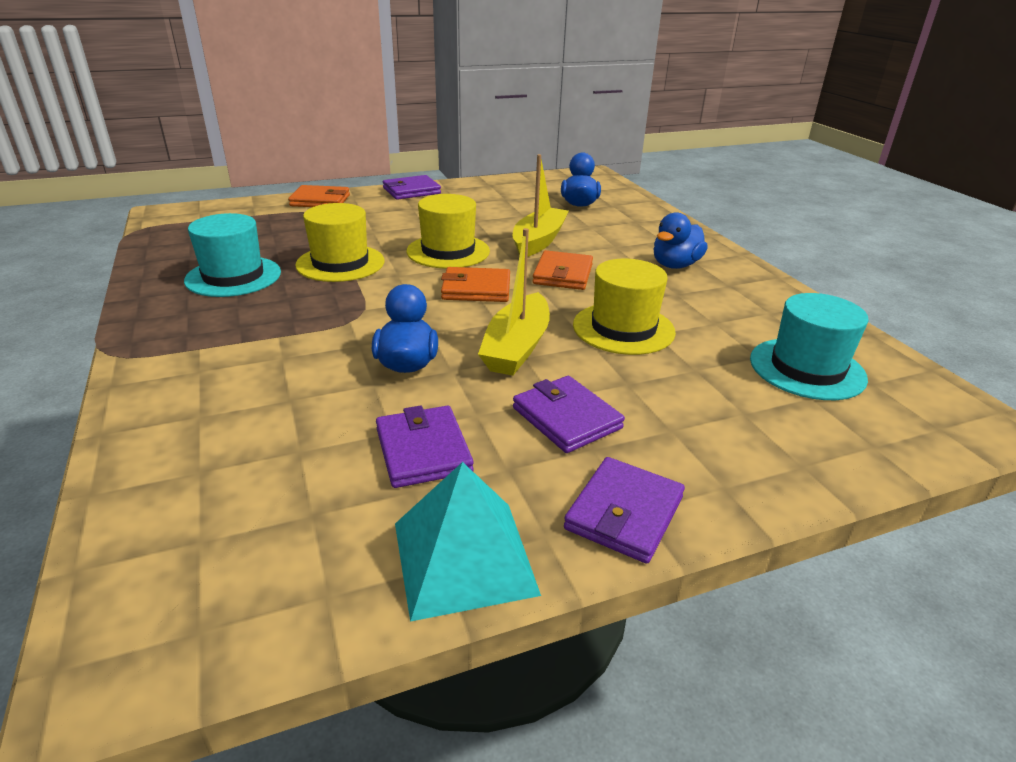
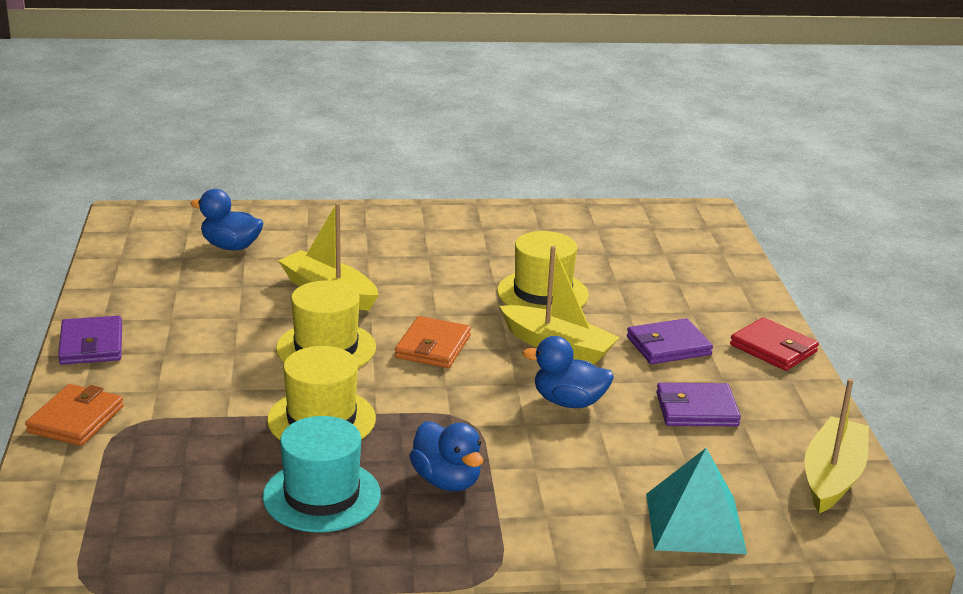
camera: 75 degrees left, 5 degrees down
(279, 593) = (832, 476): none -> yellow boat
(464, 558) = (807, 409): turquoise pyramid -> turquoise pyramid (695, 523)
(563, 274) = (421, 296): orange wallet -> none
(624, 513) = (773, 348): purple wallet -> red wallet
(675, 265) = (429, 239): blue duck -> blue duck (447, 481)
(807, 368) = (628, 242): turquoise hat -> none

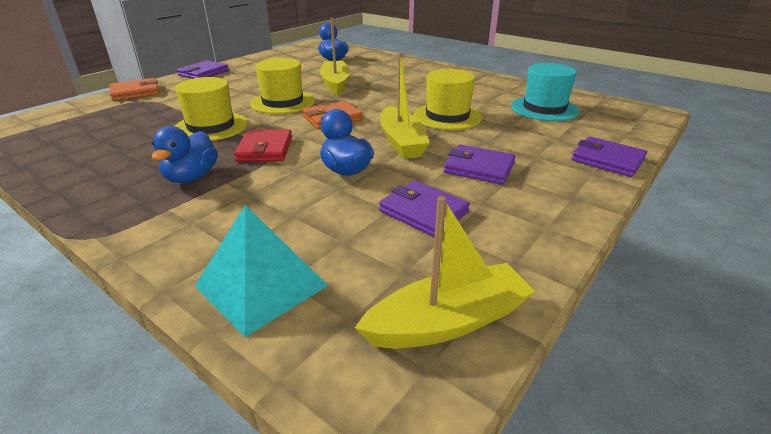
camera: 45 degrees right, 5 degrees up
(321, 496) = (129, 156): turquoise hat -> turquoise hat (544, 108)
(745, 291) = (607, 160): none -> purple wallet
(773, 348) = (568, 201): red wallet -> red wallet (265, 149)

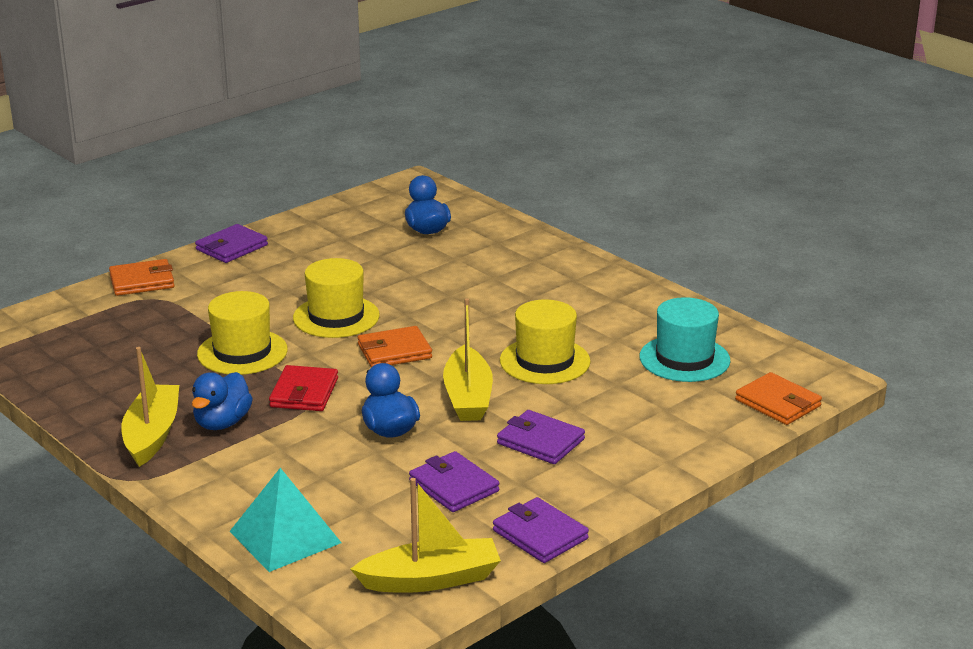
camera: 10 degrees right, 5 degrees down
(335, 84) = (416, 286): yellow boat -> yellow boat (152, 434)
(607, 160) = (699, 445): purple wallet -> purple wallet (540, 535)
(635, 128) = (778, 403): none -> orange wallet

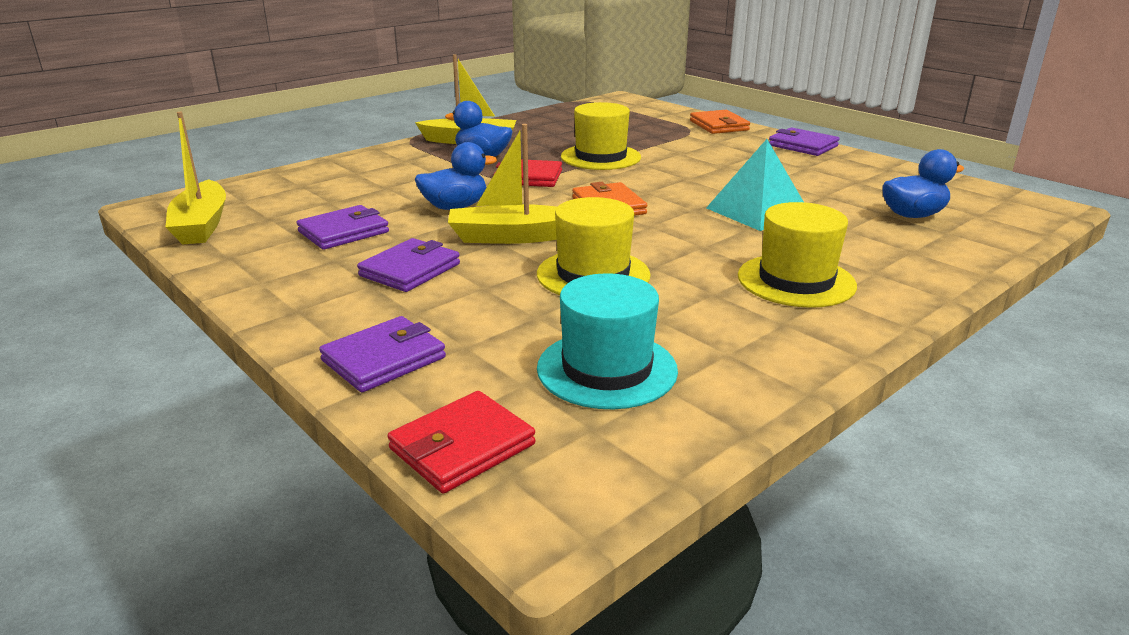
camera: 90 degrees right, 0 degrees up
(285, 537) = (304, 179): turquoise pyramid -> turquoise pyramid (757, 211)
(336, 317) = (676, 183): yellow hat -> yellow hat (796, 280)
(540, 535) = (233, 267): purple wallet -> purple wallet (384, 359)
(778, 403) = (462, 447): orange wallet -> red wallet

